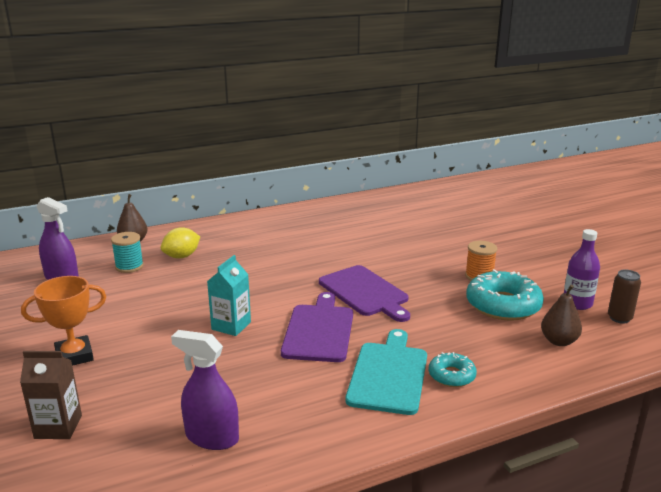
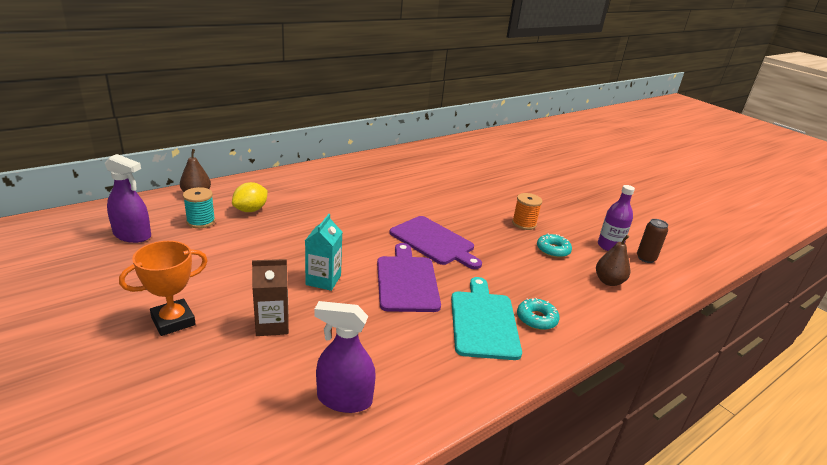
camera: 15 degrees left, 5 degrees up
(58, 427) = (180, 402): brown carton -> brown carton (272, 325)
(503, 305) = (553, 250): turquoise donut -> turquoise donut, size x0.54

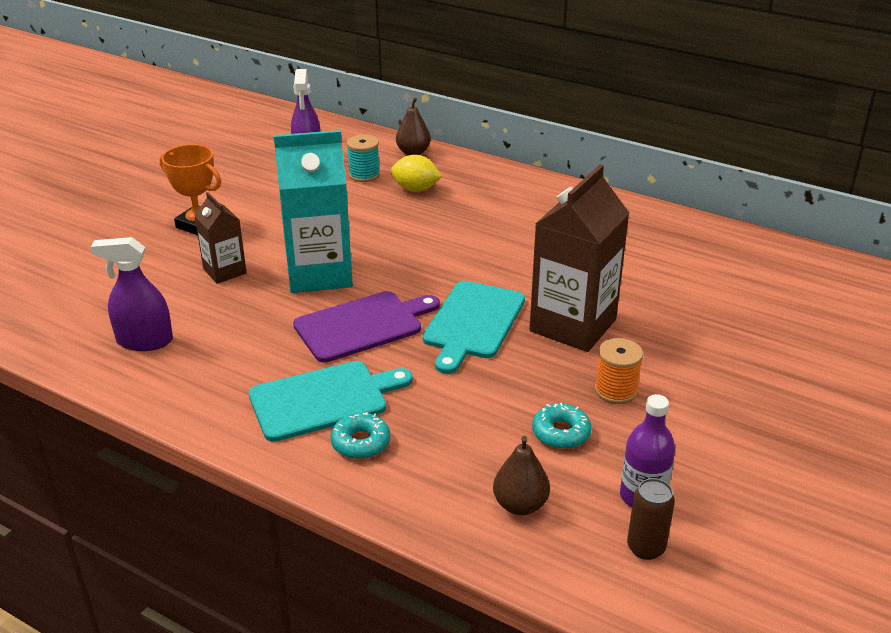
camera: 70 degrees right, 5 degrees up
(323, 280) = (319, 274): turquoise carton -> turquoise carton, size x1.85
(344, 399) = (144, 341): purple spray bottle -> purple spray bottle turned 75 degrees counterclockwise
(434, 242) = (472, 323): purple cutting board -> turquoise cutting board
(458, 214) = (573, 325): none -> brown carton

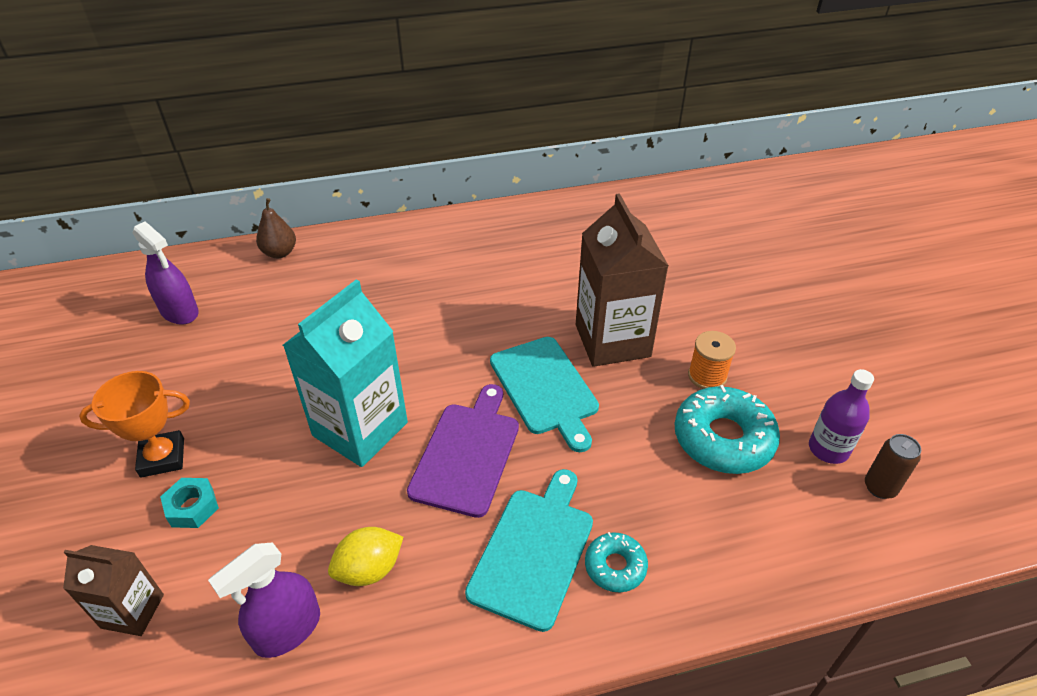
camera: 45 degrees left, 10 degrees up
(180, 257) = (192, 507): none -> turquoise nut
(225, 271) = (264, 490): brown carton -> brown carton (133, 611)
(364, 175) = (263, 300): turquoise spool -> none
(415, 189) = (331, 289): yellow lemon -> yellow lemon (369, 569)
(520, 505) = (779, 521): brown pear -> none
(561, 433) = (723, 438): turquoise donut -> turquoise donut, size x1.86

